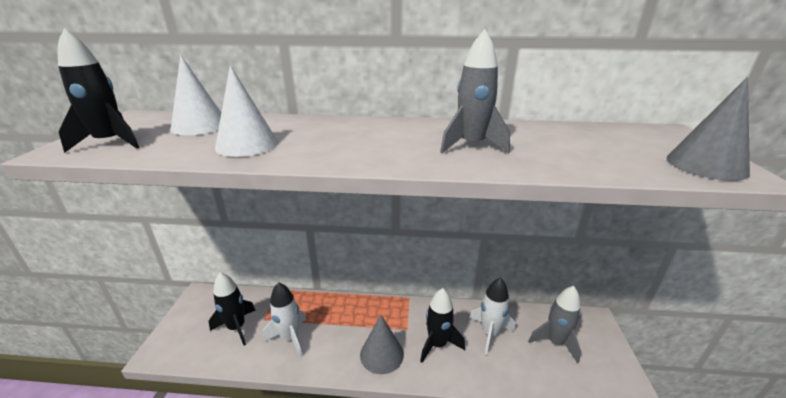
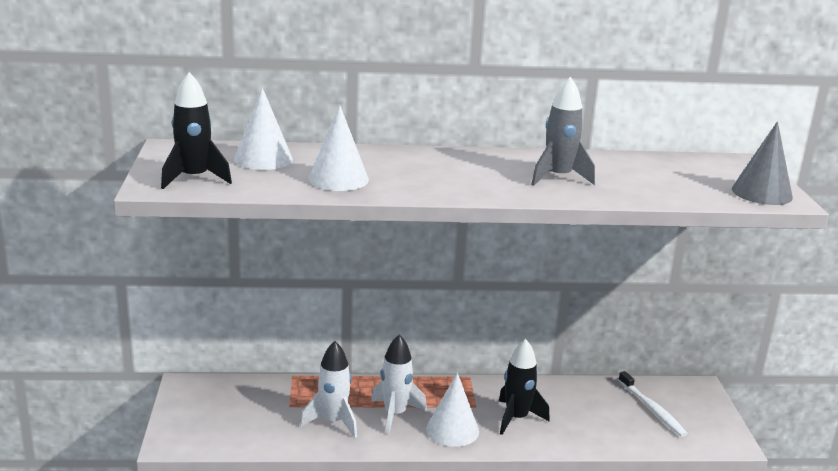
camera: 10 degrees left, 5 degrees down
(236, 327) = (259, 415): black rocket -> none
(381, 354) = (452, 430): grey cone -> white cone
(489, 333) = (576, 405): white rocket -> white rocket (395, 414)
(555, 342) = (652, 409): grey rocket -> white toothbrush

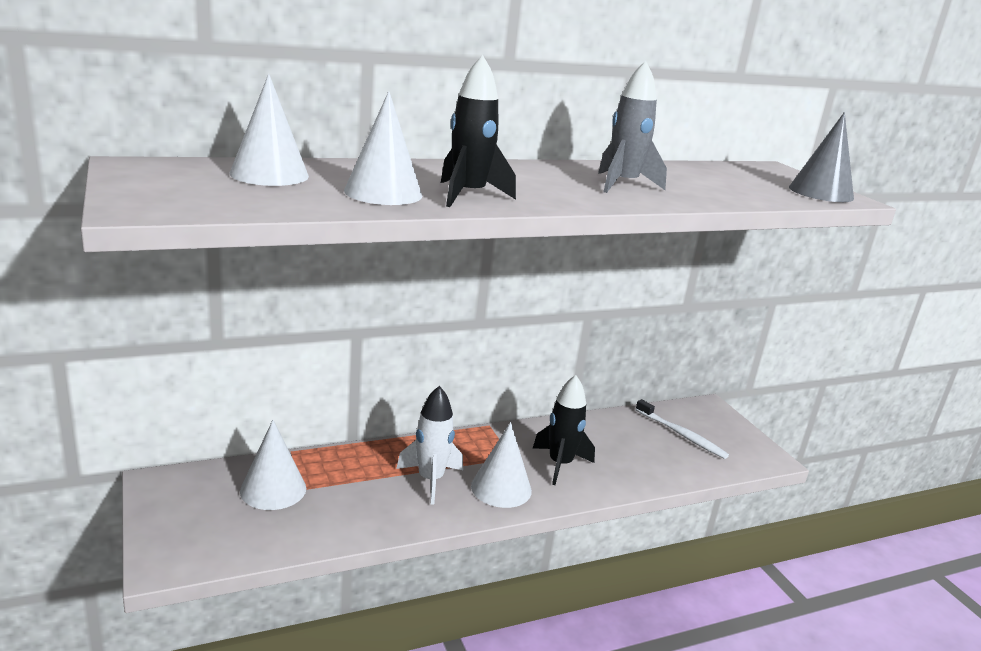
camera: 20 degrees left, 0 degrees up
(194, 178) = (190, 197): black rocket -> black rocket (468, 195)
(267, 403) = (273, 489): none -> white cone
(333, 422) = (363, 500): white rocket -> none

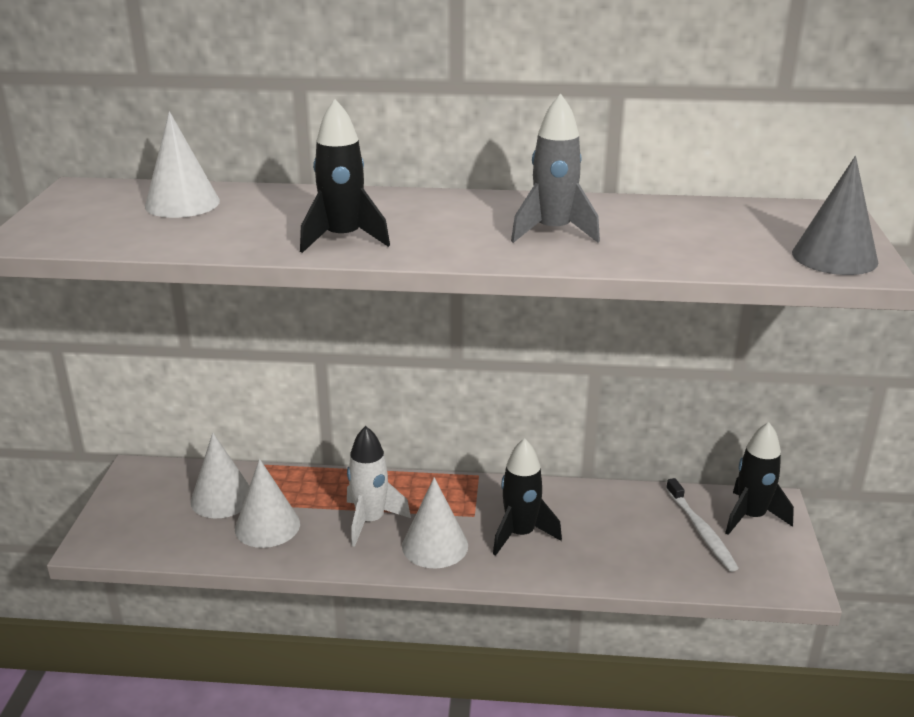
camera: 30 degrees right, 5 degrees up
(383, 193) = (260, 231): white cone -> white cone (267, 526)
(704, 418) = (751, 517): none -> black rocket

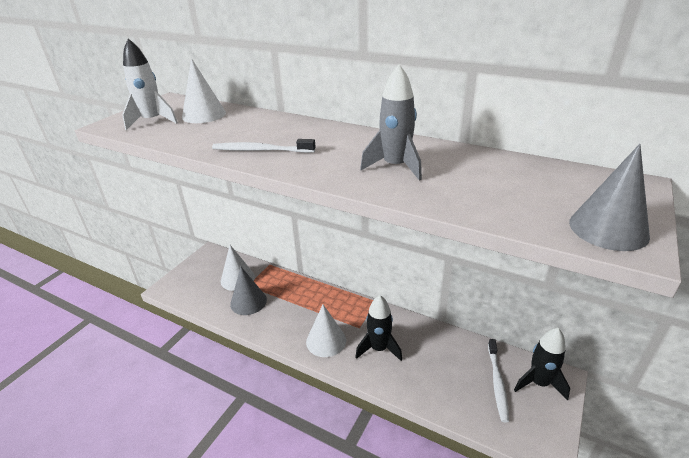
camera: 25 degrees right, 5 degrees up
(267, 526) = (248, 301): white cone -> grey cone
(343, 239) = (260, 150): black rocket -> white toothbrush
(370, 521) = (301, 314): white rocket -> white rocket (152, 121)

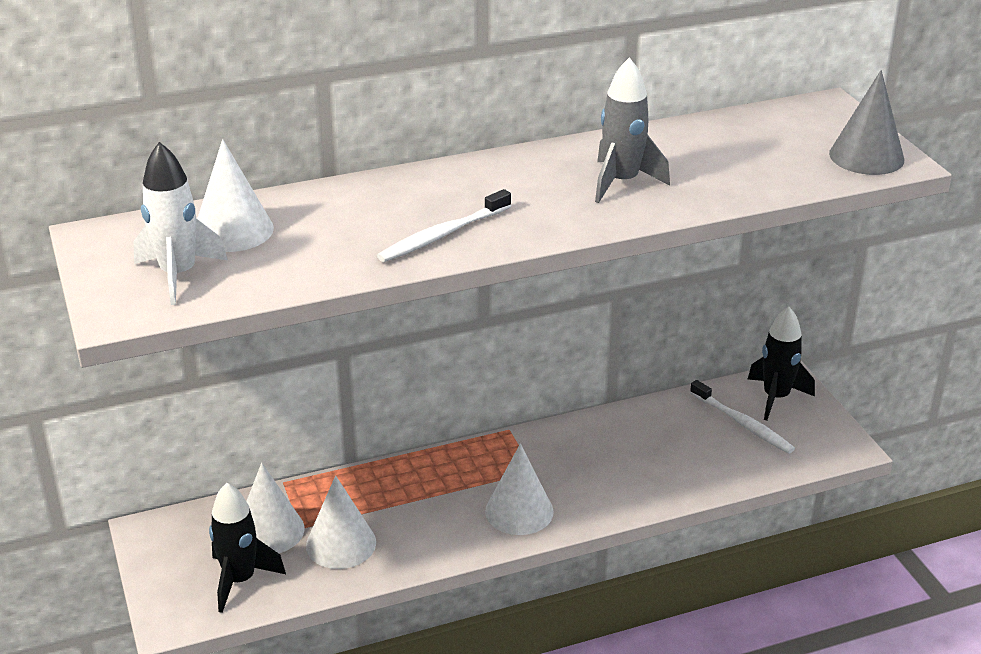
camera: 50 degrees left, 0 degrees up
(248, 301) = (341, 544): grey cone -> white cone
(379, 348) = (589, 475): black rocket -> black rocket (240, 580)

